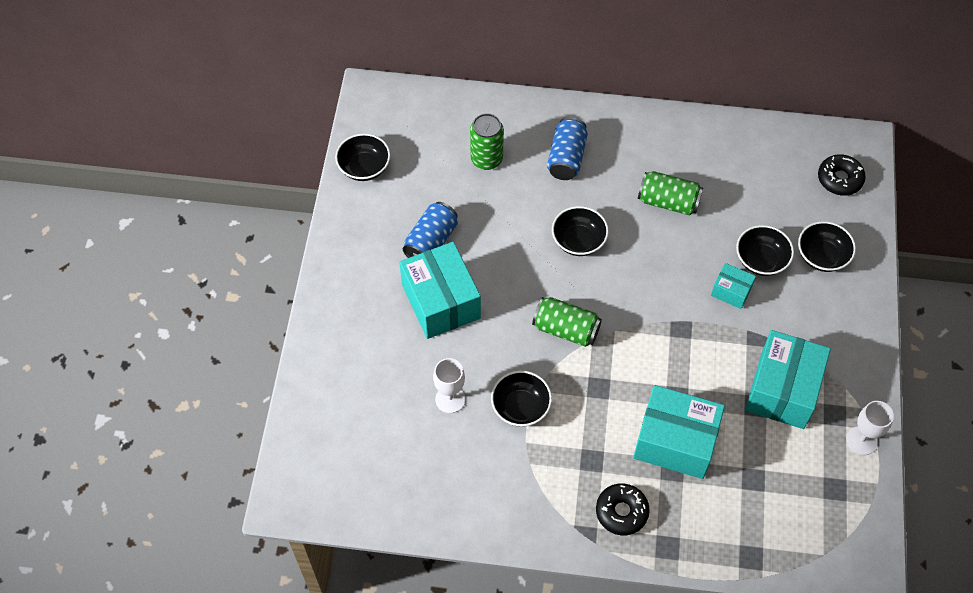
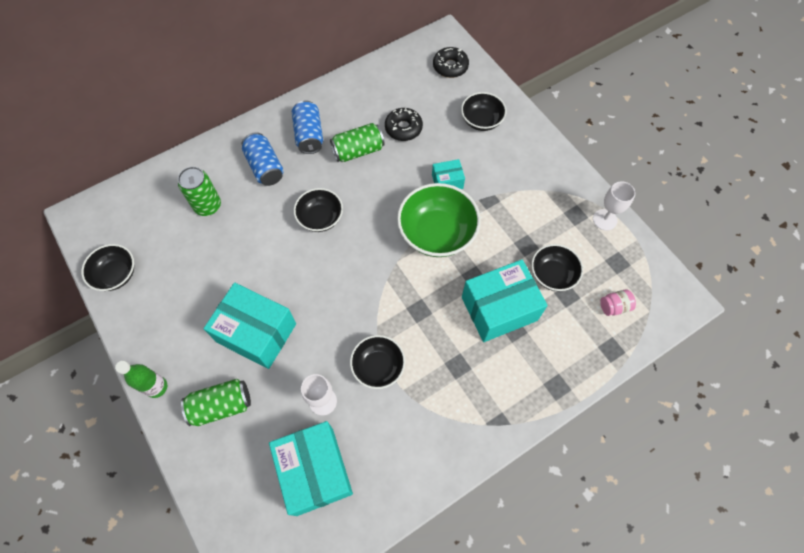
camera: 40 degrees left, 5 degrees up
(327, 286) = (157, 387): none -> green bottle
(431, 241) = (213, 293): blue can -> blue can (309, 135)
(566, 329) = (363, 286): green can -> green can (221, 405)
(621, 512) = (508, 387): black donut -> black donut (403, 128)
(677, 332) = (437, 233): none -> green bowl
(761, 260) = (448, 148): black bowl -> black bowl (552, 274)
(782, 390) = (532, 222): turquoise box -> turquoise box (315, 471)
(791, 524) = (614, 306): none -> pink jar

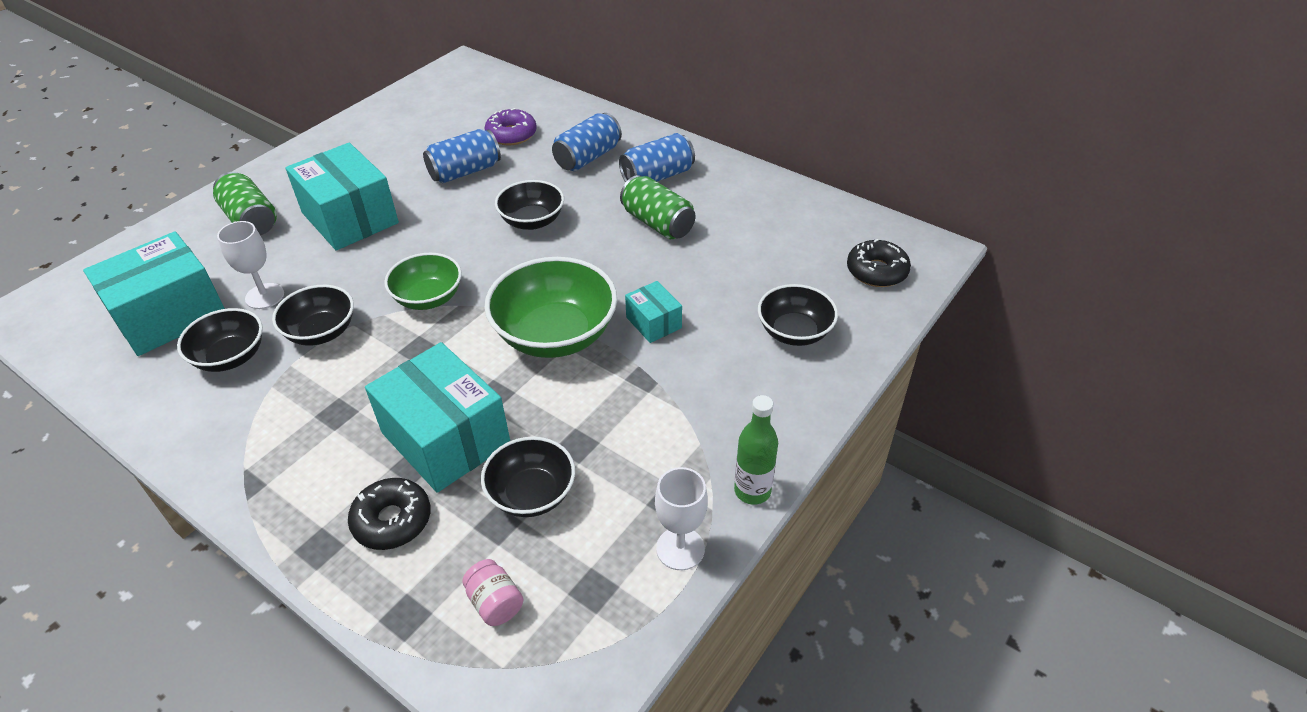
camera: 70 degrees right, 20 degrees down
(116, 274) = (399, 106): black bowl -> black bowl (231, 357)
(157, 387) = (269, 171): green bottle -> green bottle (752, 491)
(207, 206) = (511, 134): green can -> purple donut
(239, 246) = (465, 171): none -> blue can
(256, 333) = (350, 218): turquoise box -> turquoise box turned 45 degrees counterclockwise
(372, 296) = (428, 298): none -> green bowl
(403, 128) = (723, 254): black donut -> black donut (392, 520)

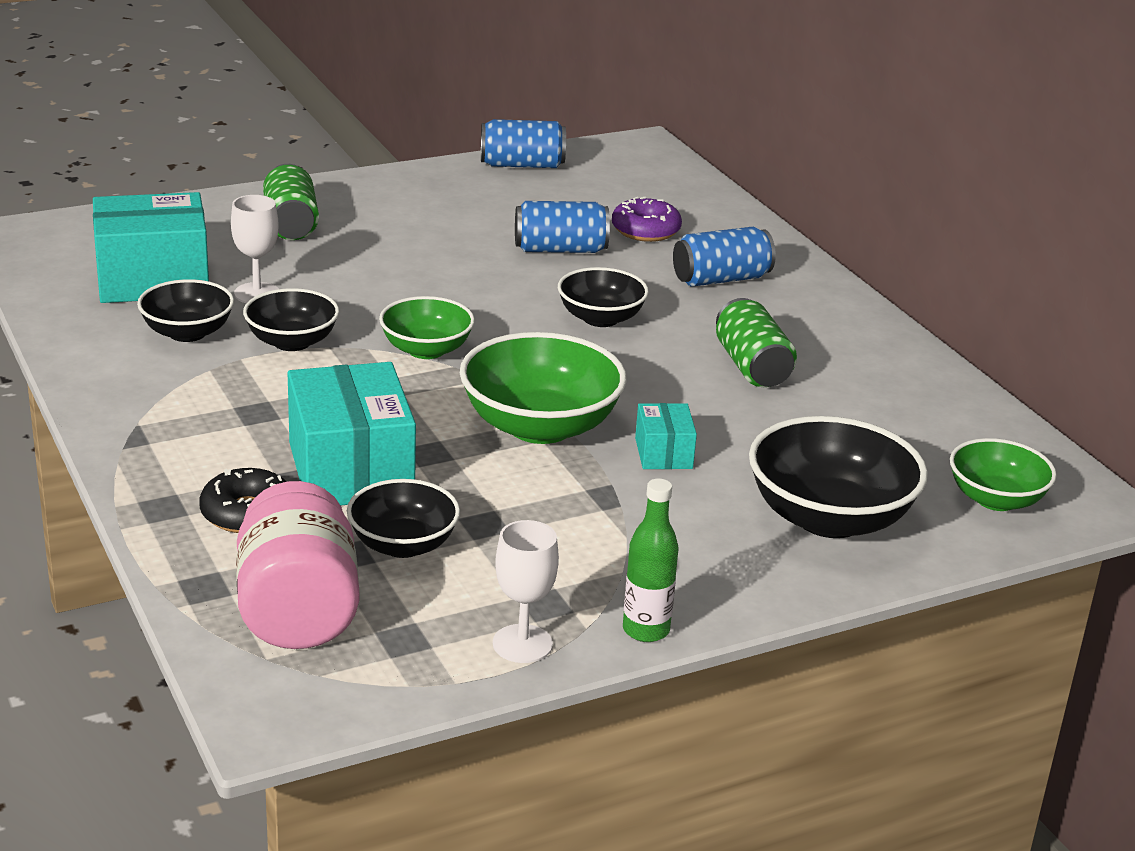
camera: 25 degrees right, 15 degrees down
(350, 218) = (396, 253): turquoise box -> none
(495, 603) = (297, 610): pink jar -> pink jar, size x2.30
(657, 176) = (793, 323): blue can -> blue can (522, 165)
(794, 332) = (829, 518): black bowl -> black bowl, size x1.64
(876, 271) = (996, 499): black donut -> green bowl

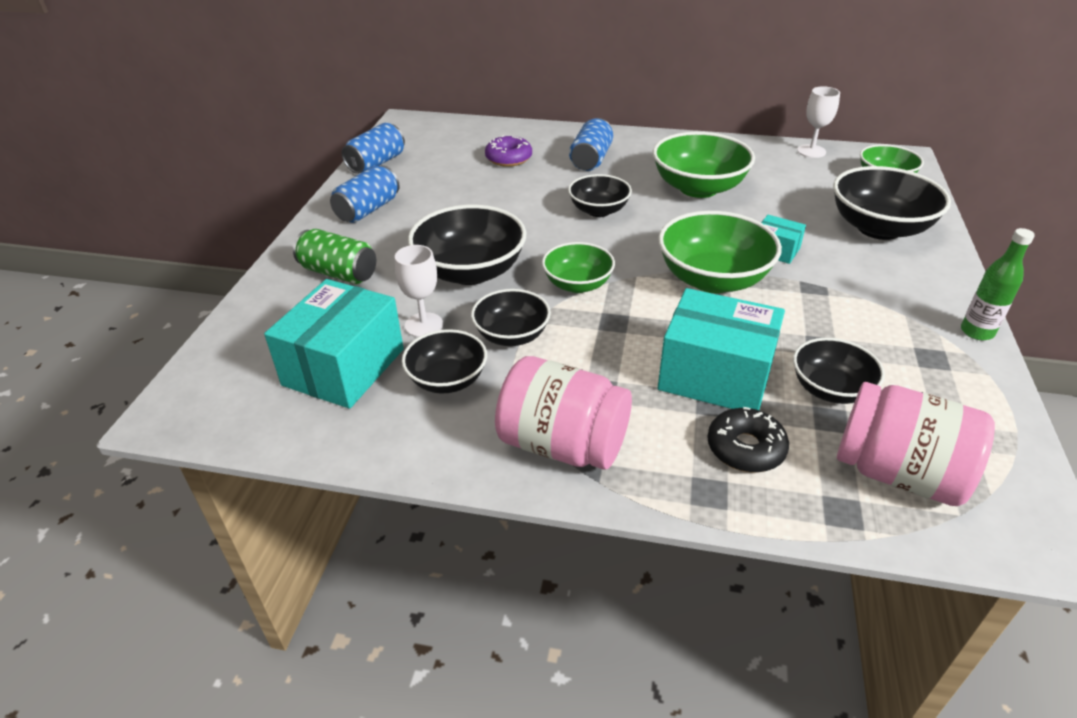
camera: 50 degrees left, 10 degrees up
(155, 416) = (562, 444): none -> pink jar
(376, 286) = (470, 271): none -> black bowl
(522, 644) = (977, 385): white goblet -> white goblet (811, 151)
(560, 249) = (499, 191): blue can -> blue can (368, 210)
(752, 366) = (698, 188): green can -> green bowl

